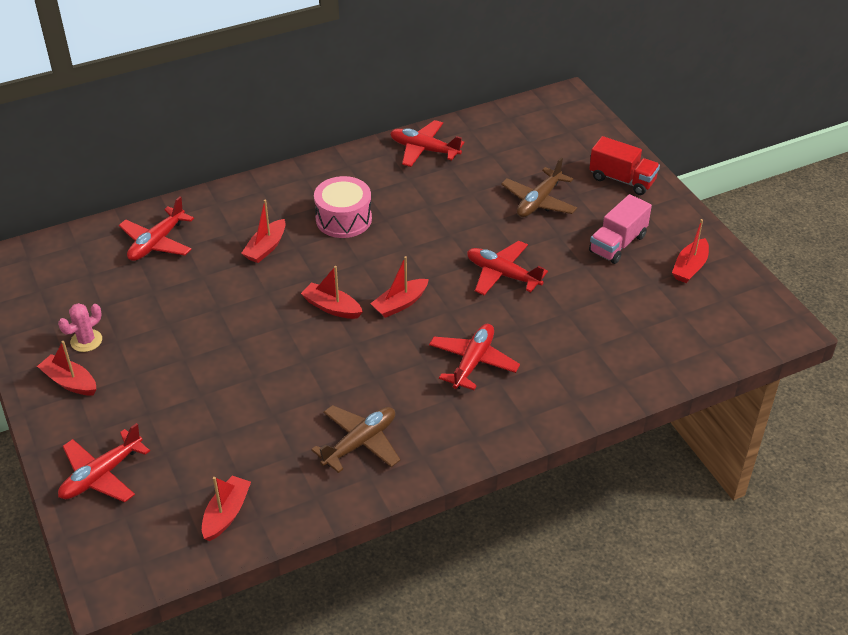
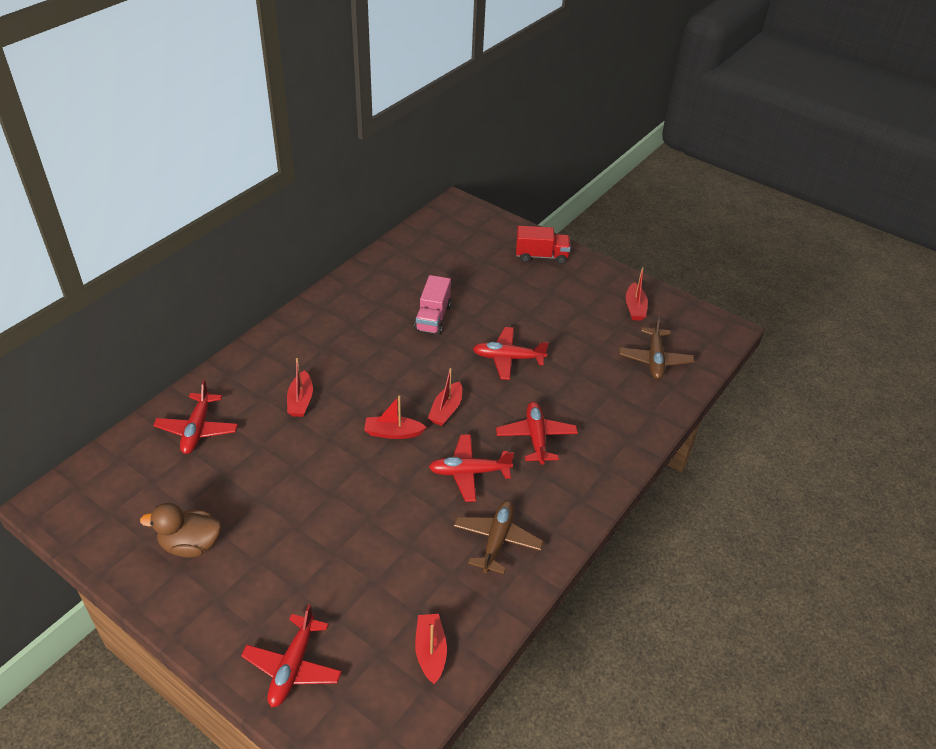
camera: 30 degrees left, 0 degrees up
(70, 382) = (201, 590): red boat -> none
(86, 341) = (191, 545): pink cactus -> brown duck
(343, 219) = (350, 354): pink drum -> none
(424, 150) = (376, 276): red plane -> red plane (469, 472)
(539, 201) = (493, 291): brown plane -> brown plane (655, 359)
(617, 244) = (573, 306): pink truck -> pink truck (433, 318)

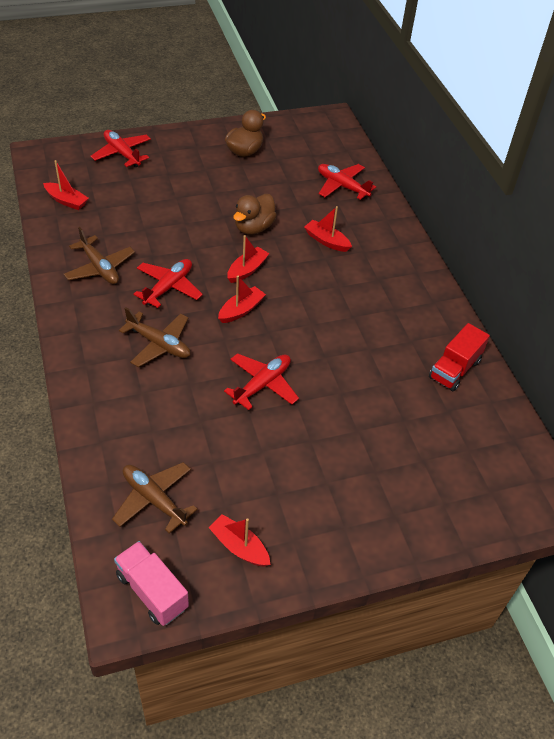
camera: 125 degrees right, 5 degrees up
(327, 461) = (254, 227): none -> brown duck
(433, 318) = (362, 365): pink truck -> pink truck (152, 591)
(446, 410) = (241, 310): red boat -> red boat turned 75 degrees clockwise
(536, 437) = (159, 344): red plane -> brown plane
(541, 256) = (397, 521): red truck -> red truck (454, 369)

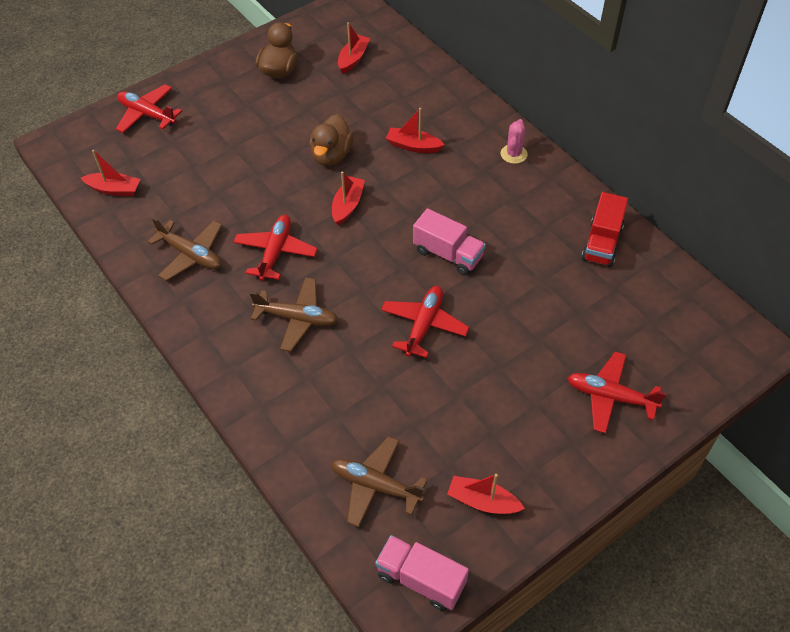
camera: 15 degrees left, 5 degrees up
(241, 310) = (363, 252): red boat -> red boat (353, 59)
(312, 335) = (448, 254): none -> pink truck
(342, 186) = (400, 79): red plane -> red plane (610, 397)
(411, 273) = (513, 154): none -> pink cactus

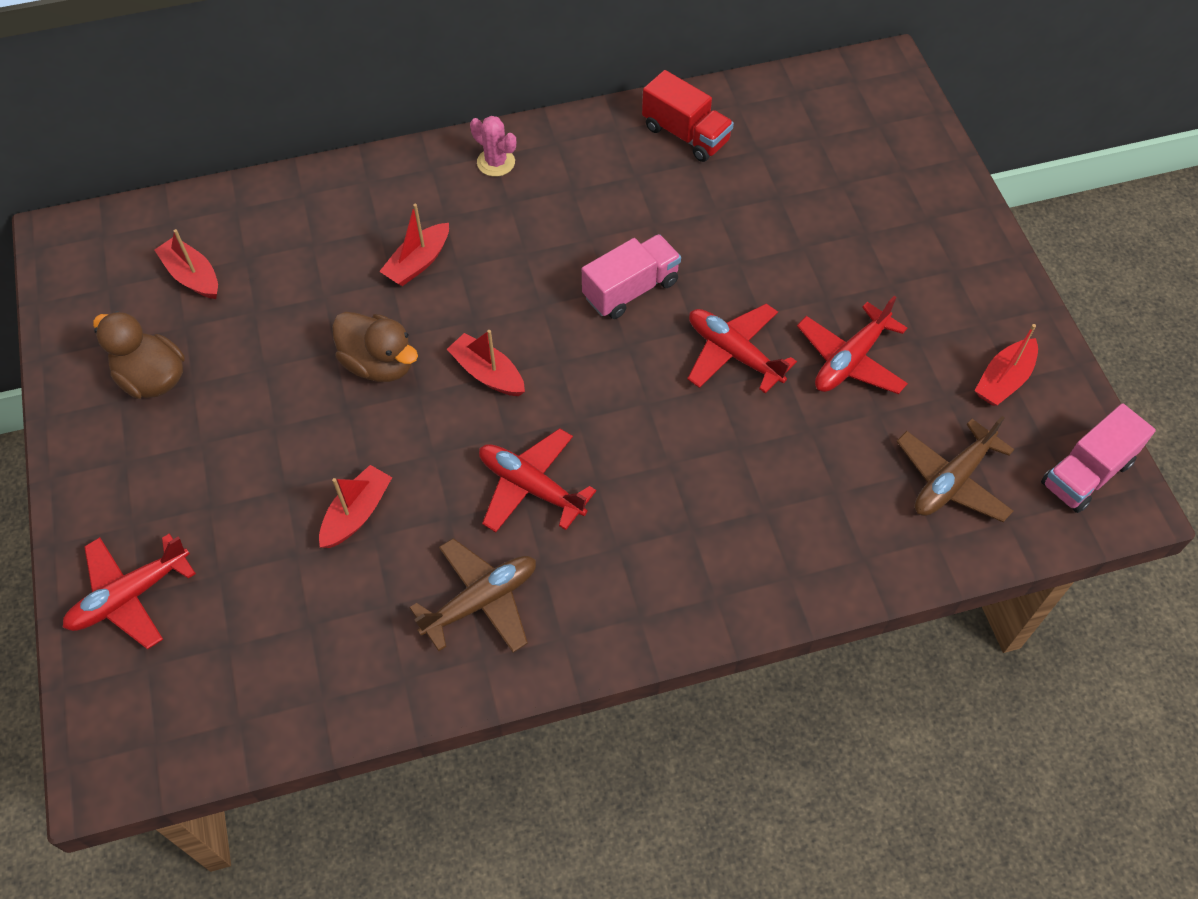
camera: 70 degrees left, 5 degrees up
(114, 189) = (280, 685): red boat -> red boat (356, 513)
(297, 318) = (662, 493): brown plane -> none
(610, 397) = (905, 213): red plane -> red plane (850, 360)

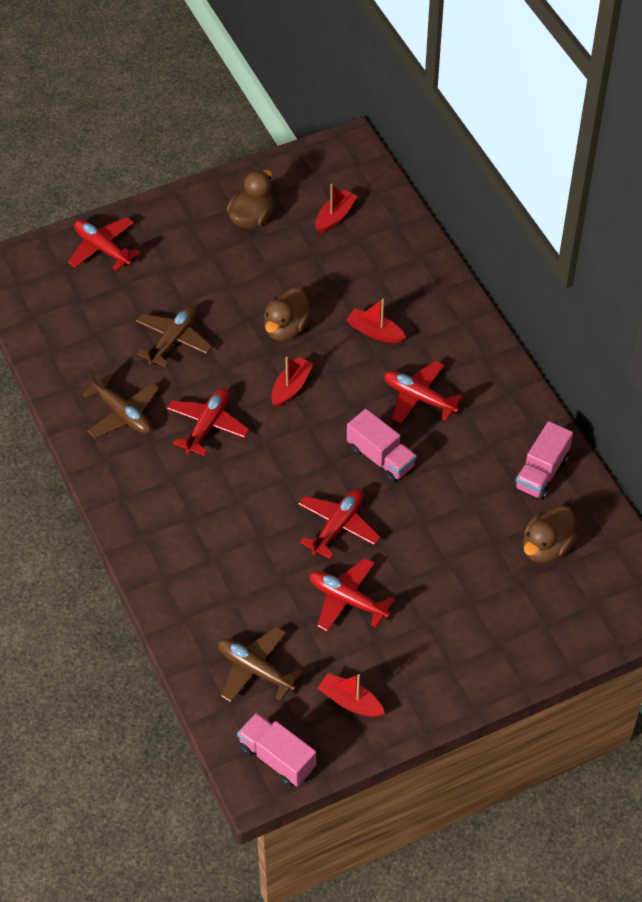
camera: 80 degrees right, 5 degrees down
(356, 513) = (173, 340): red boat -> brown plane
(496, 162) = (479, 359): pink cactus -> none
(542, 233) = (419, 398): none -> red plane
(685, 134) = (541, 473): red truck -> pink truck
(794, 150) = (546, 547): none -> brown duck

